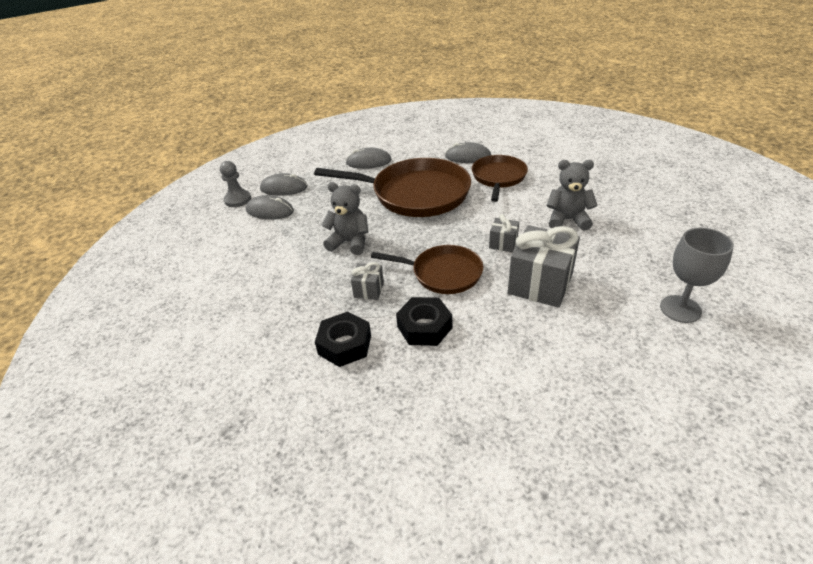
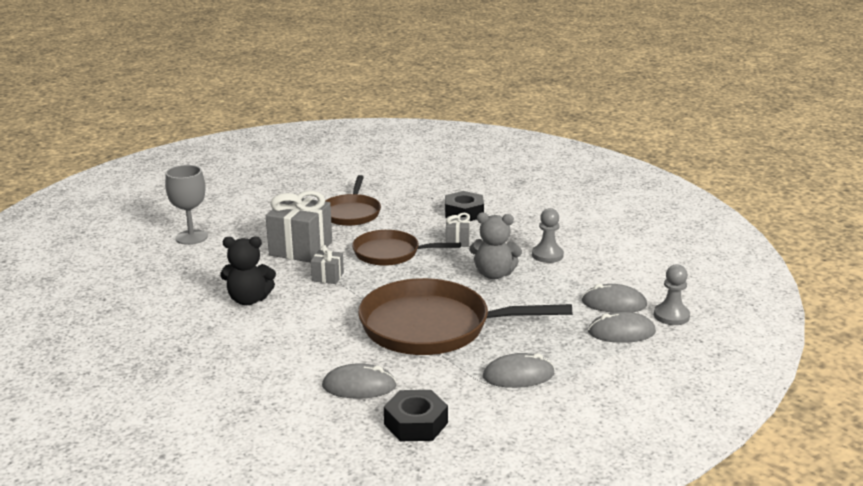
camera: 170 degrees right, 15 degrees down
(288, 265) = (547, 255): none -> grey pawn
(424, 327) = (403, 222): black nut -> black nut (416, 423)
(498, 177) = (317, 351): brown pan -> brown pan (351, 213)
(567, 220) = (249, 300): grey teddy bear -> black teddy bear

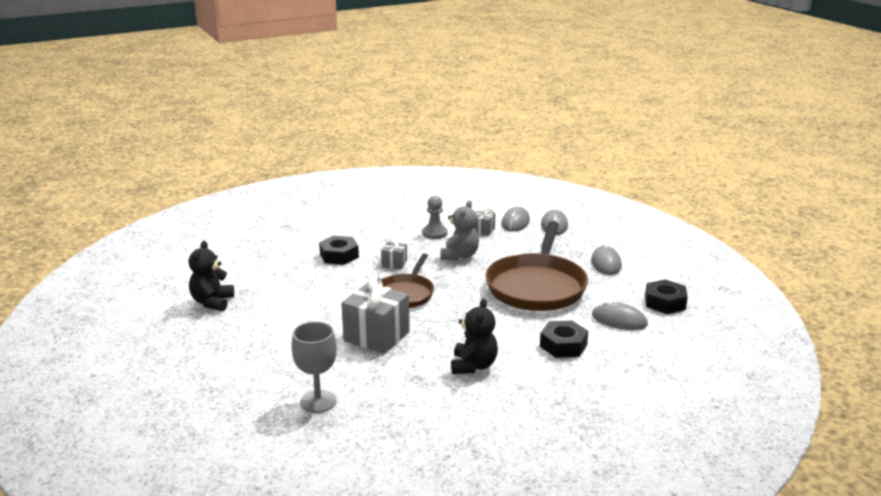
camera: 80 degrees left, 0 degrees up
(293, 349) = (563, 345): none -> black nut
(328, 277) = (441, 325): grey gift -> grey gift (482, 230)
(350, 176) = (212, 302): none -> black teddy bear
(351, 213) = (308, 307): brown pan -> none
(359, 386) = (619, 320): grey mouse -> grey mouse turned 75 degrees counterclockwise
(671, 316) = (535, 208): grey pawn -> none

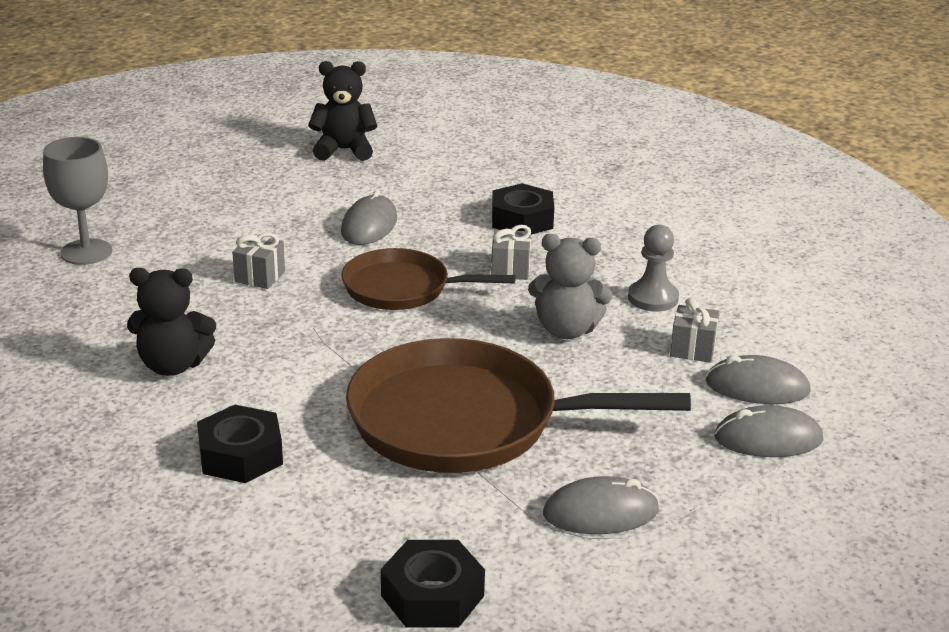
camera: 80 degrees right, 5 degrees up
(376, 336) = (260, 276): grey gift -> grey gift, size x0.49
(619, 320) = (343, 525): grey mouse -> grey mouse (369, 225)

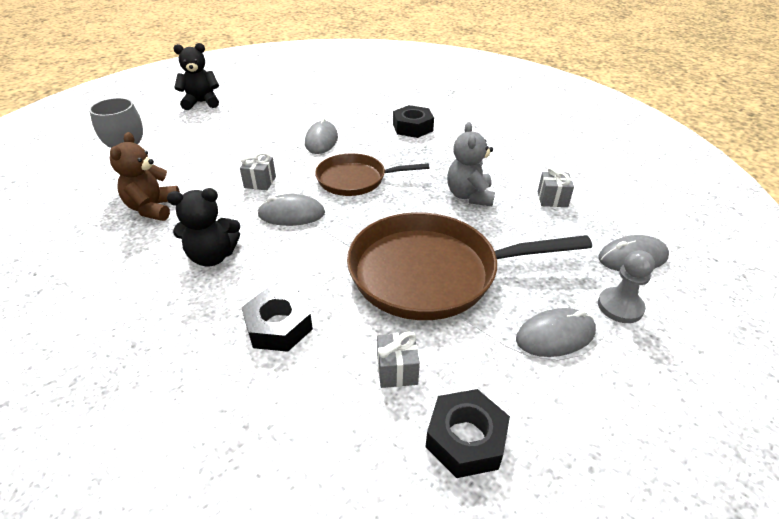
camera: 10 degrees left, 10 degrees up
(102, 295) = (153, 208): none -> brown teddy bear
(344, 150) = (292, 96): black teddy bear -> black teddy bear (202, 102)
(510, 269) = (418, 159): grey gift -> grey gift (397, 370)
(566, 330) = (469, 196): grey teddy bear -> grey teddy bear turned 90 degrees clockwise
(653, 298) = (511, 168): grey pawn -> grey pawn (620, 307)
(757, 387) = (604, 220): grey mouse -> grey mouse (291, 214)

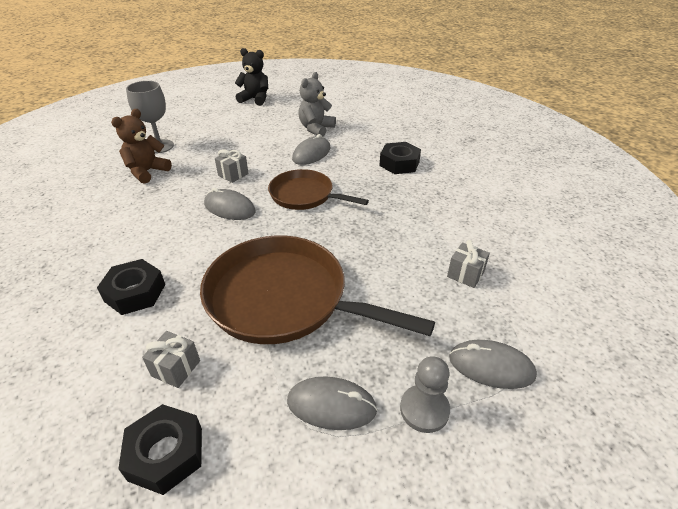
camera: 30 degrees right, 0 degrees up
(213, 256) = (147, 221): black teddy bear -> none
(469, 196) = (387, 242): grey teddy bear -> grey teddy bear (316, 129)

